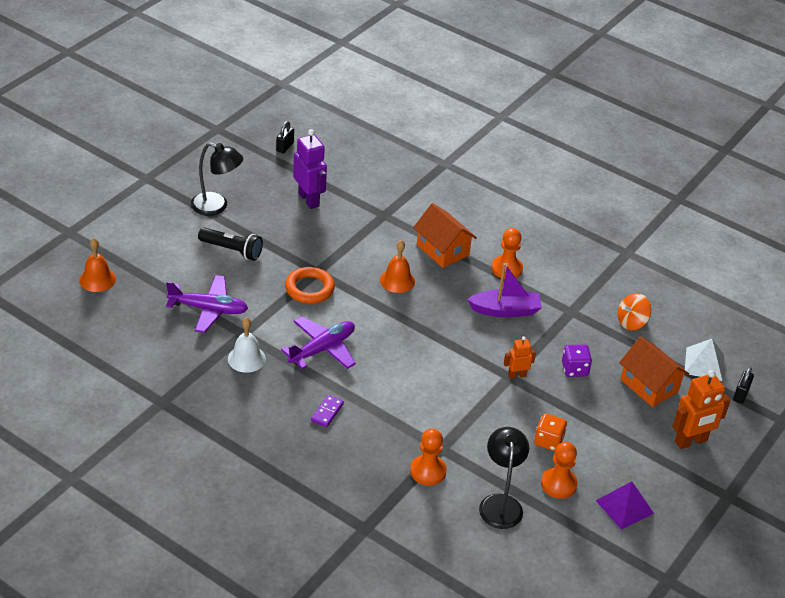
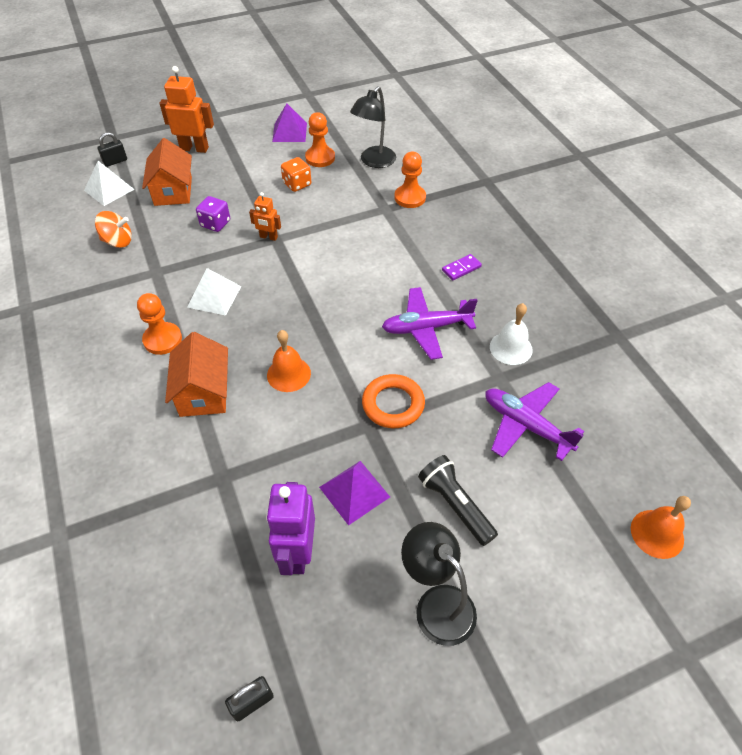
camera: 145 degrees left, 10 degrees up
(298, 235) = (354, 491): none -> purple pyramid
(505, 310) = (214, 296): purple boat -> white pyramid

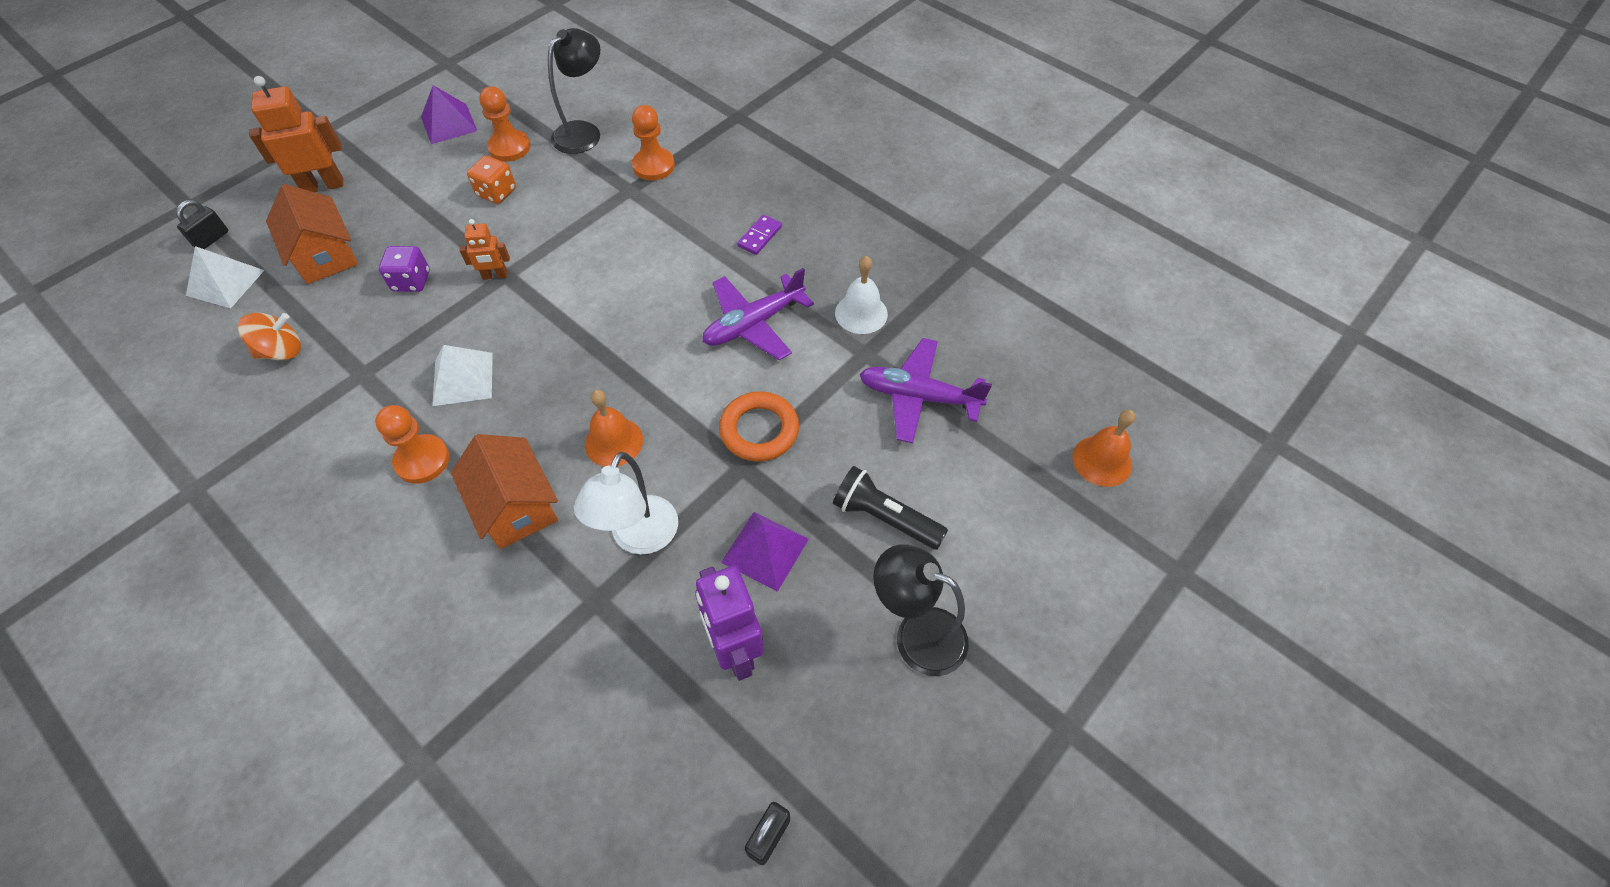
camera: 25 degrees left, 5 degrees up
(272, 446) = (639, 538): none -> white lamp
(374, 162) = (584, 132): black lamp -> black lamp turned 150 degrees counterclockwise

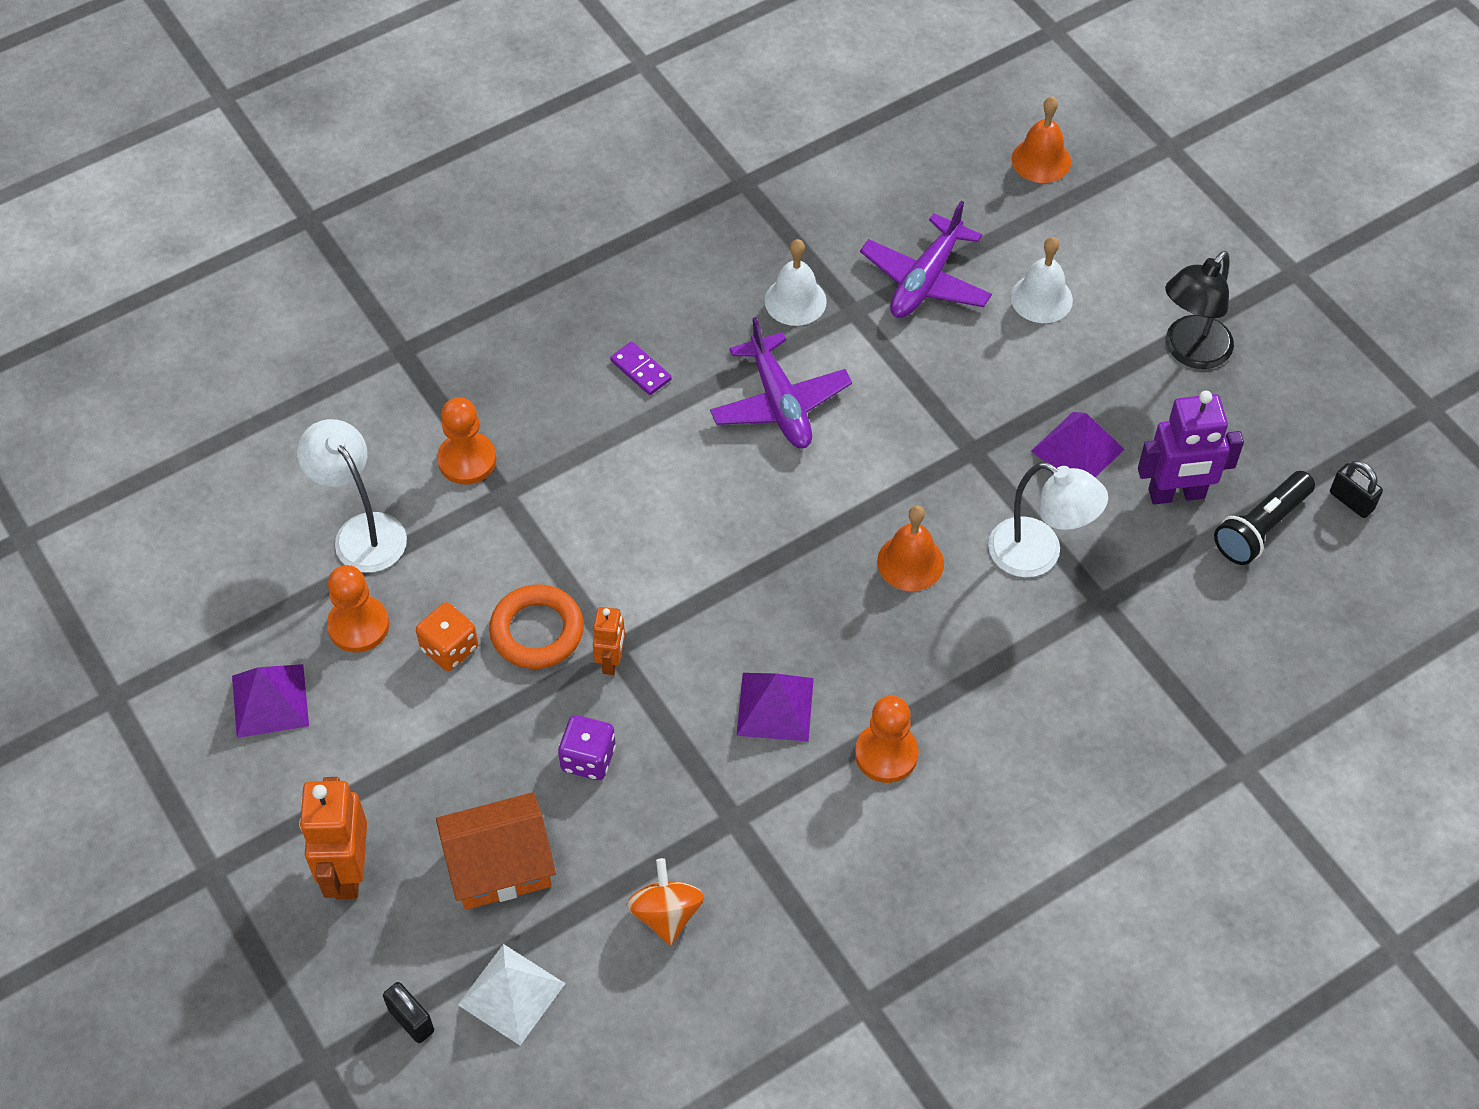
camera: 75 degrees left, 0 degrees up
(463, 379) = (775, 706): white pyramid -> purple pyramid
(515, 506) = (972, 664): orange house -> none
(584, 132) = (362, 531): black lamp -> white lamp
(759, 430) = (930, 427): orange ring -> orange ring (537, 631)
(885, 517) = (1063, 345): black flashlight -> black flashlight (1261, 527)
(933, 490) = (1041, 298): none -> white bell

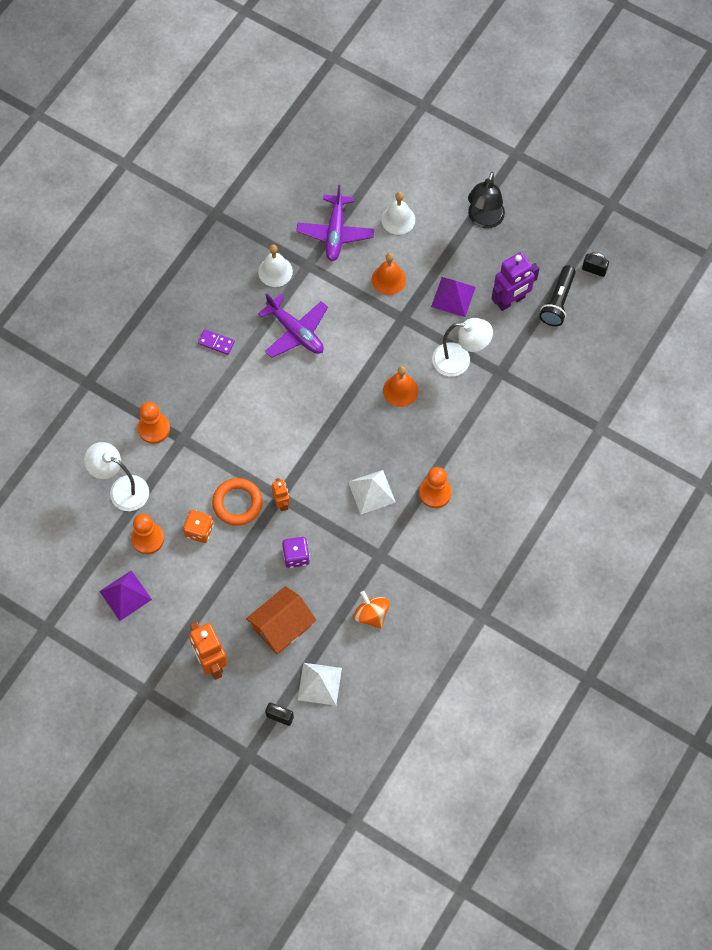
camera: 25 degrees left, 10 degrees up
(775, 706) = (371, 492): purple pyramid -> white pyramid
(1041, 160) = (362, 139): orange bell -> orange bell (388, 279)

